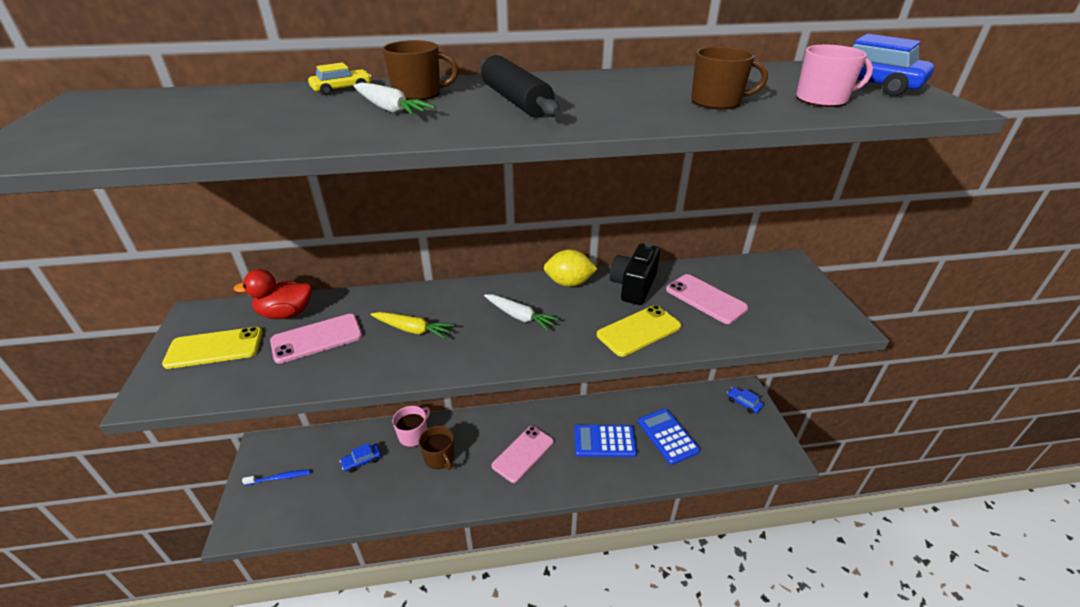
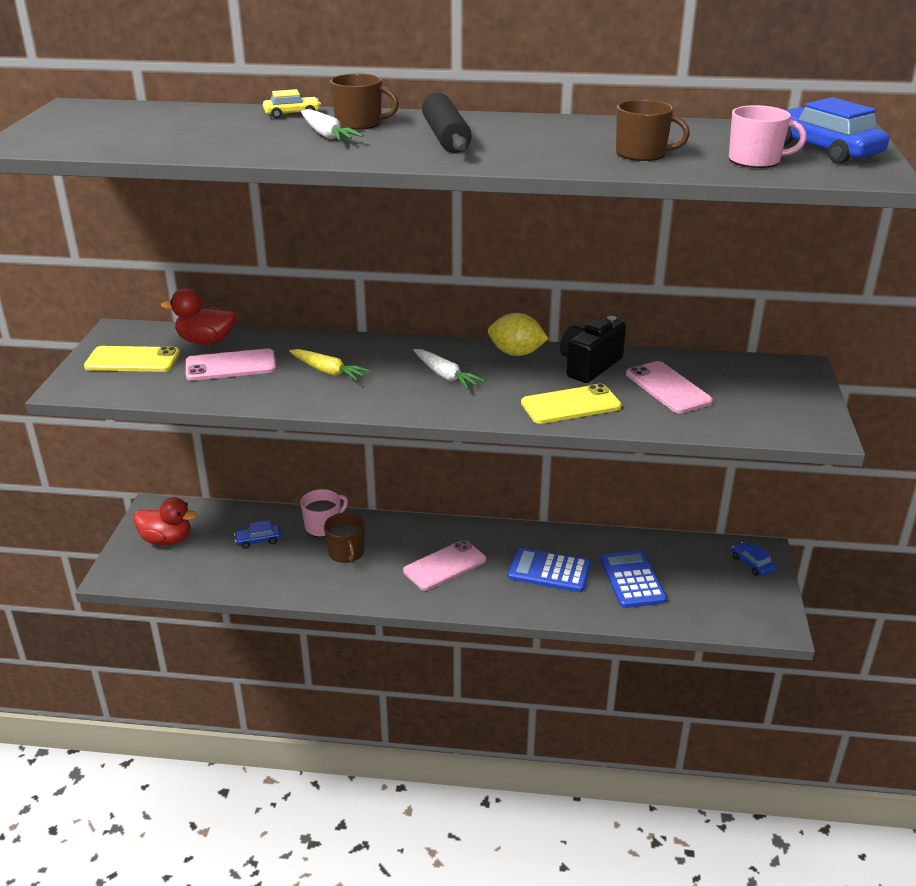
camera: 15 degrees right, 5 degrees down
(279, 478) = (167, 540): blue toothbrush -> red duck

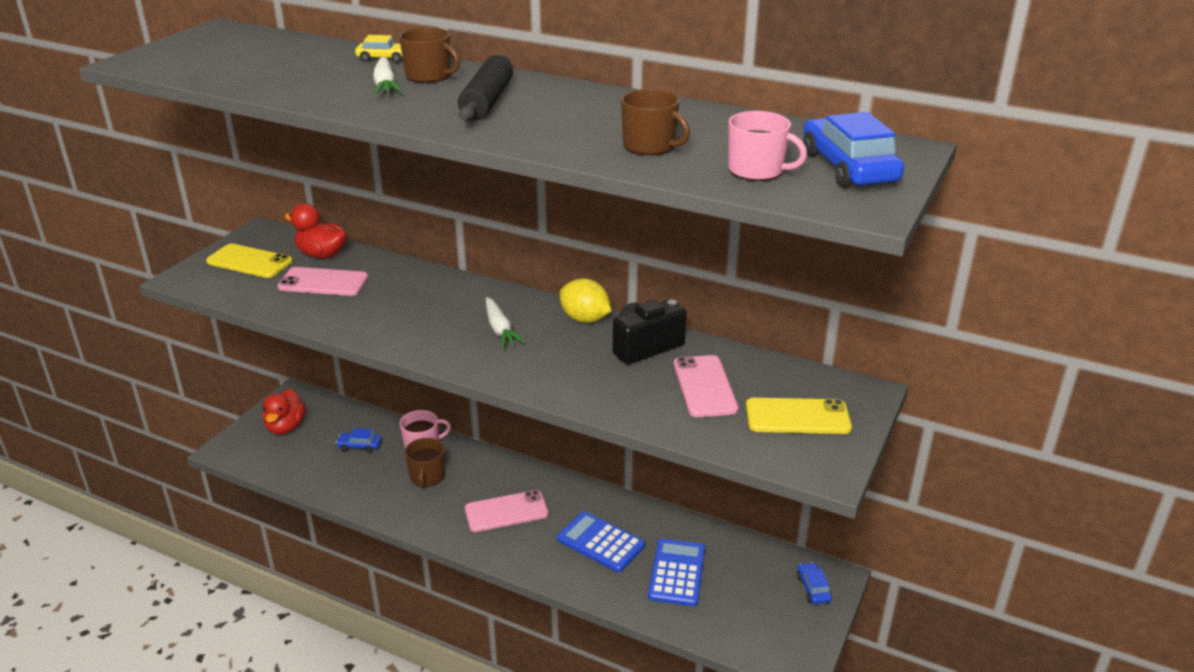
camera: 20 degrees right, 0 degrees up
(167, 540) = (285, 427): red duck -> red duck turned 60 degrees clockwise
(328, 371) = (400, 304): yellow carrot -> none
(571, 405) = (593, 385): yellow phone -> yellow phone (797, 417)

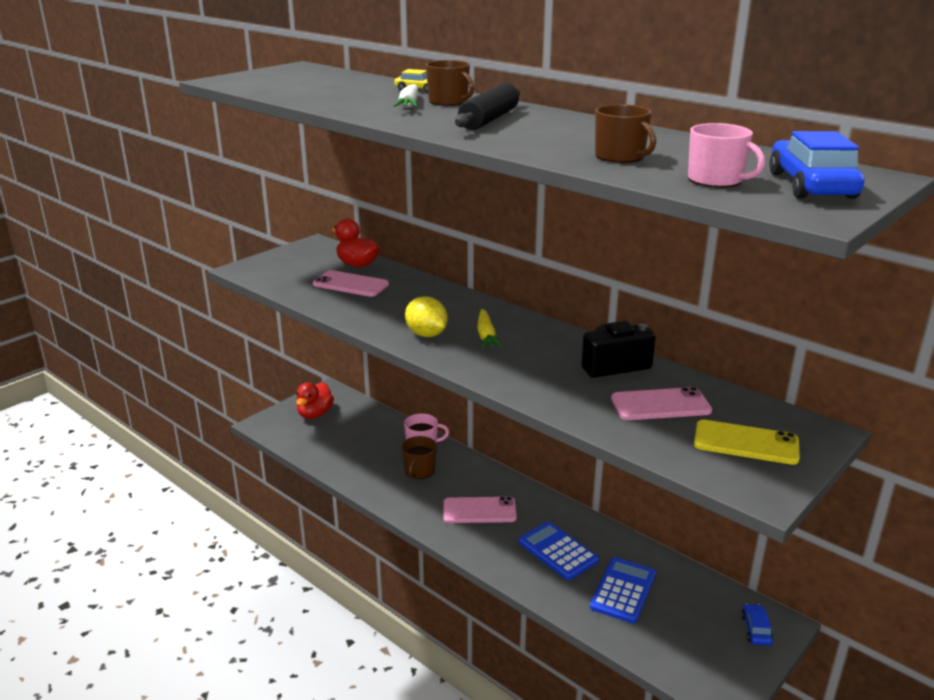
camera: 15 degrees right, 5 degrees down
(249, 262) = (298, 263): yellow phone -> none
(359, 446) = (370, 437): blue car -> none
(500, 329) = (486, 336): white carrot -> yellow carrot
(585, 319) = (565, 337): yellow lemon -> yellow lemon (426, 334)
(705, 386) = (660, 405): pink phone -> pink phone turned 75 degrees clockwise

